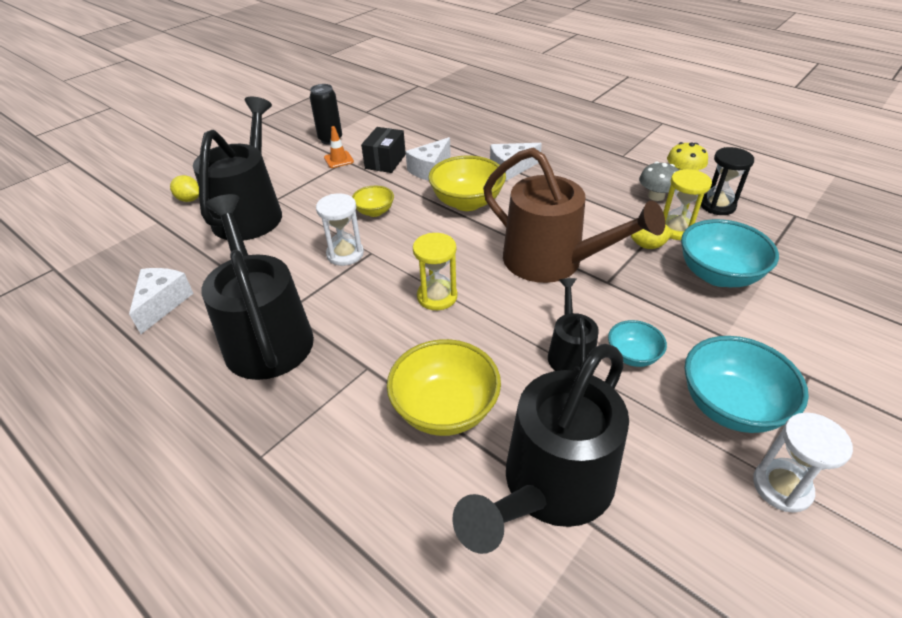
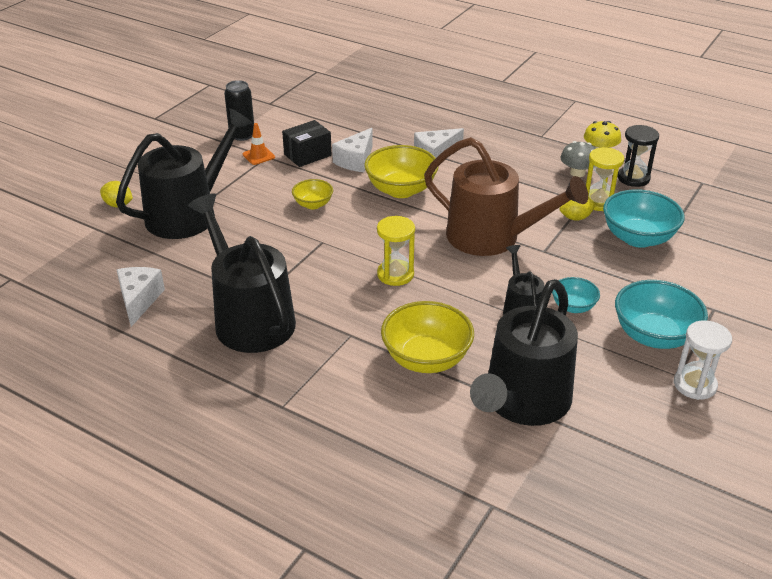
camera: 10 degrees left, 5 degrees down
(250, 213) = (188, 214): black watering can -> black watering can turned 45 degrees clockwise
(345, 254) = (298, 245): white hourglass -> none
(385, 161) = (307, 155): black box -> black box turned 45 degrees clockwise

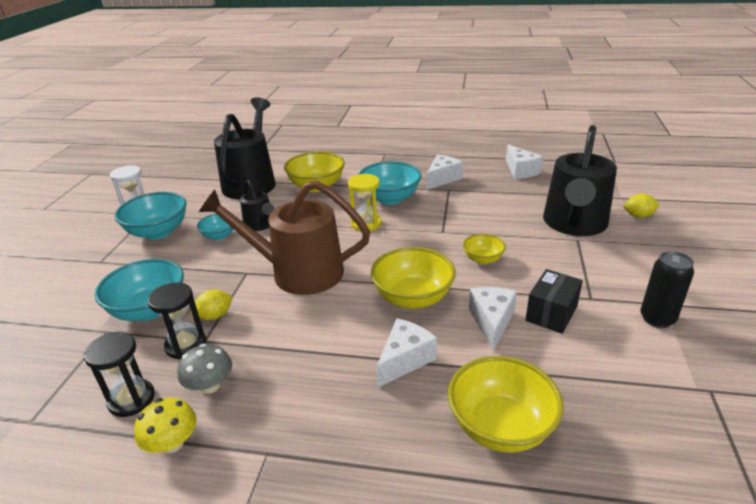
camera: 160 degrees right, 5 degrees down
(250, 318) = (442, 179): black watering can -> white cheese
(258, 156) = (599, 296): orange traffic cone -> none
(342, 305) = (390, 198): none -> turquoise bowl
(402, 117) = (500, 426): none -> yellow bowl
(599, 202) = (186, 345): yellow hourglass -> black hourglass

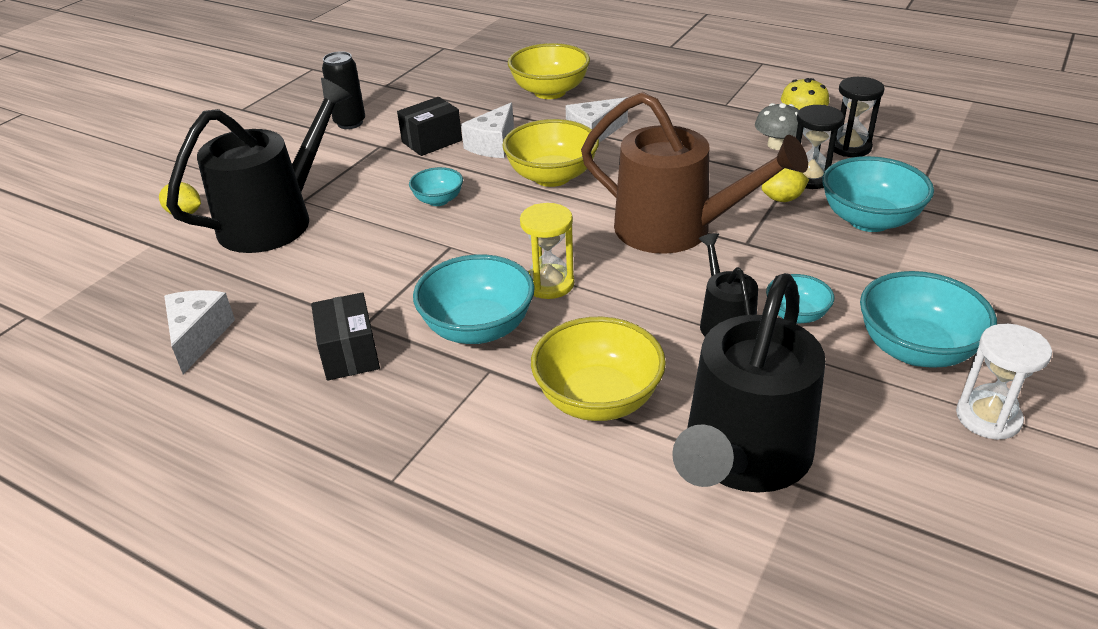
camera: 160 degrees left, 5 degrees up
(442, 179) = (349, 353): white cheese -> black box
(483, 259) = (438, 200): yellow bowl -> turquoise bowl

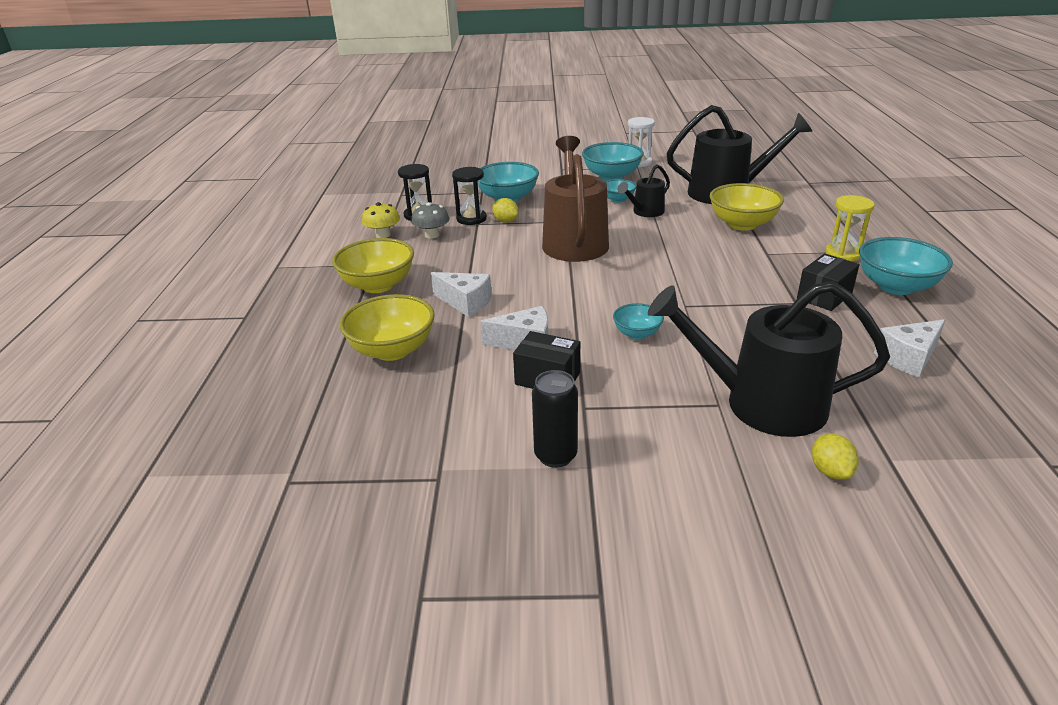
camera: 120 degrees left, 5 degrees down
(478, 328) = (744, 267): turquoise bowl -> turquoise bowl (896, 286)
(549, 284) = (676, 260): yellow hourglass -> yellow hourglass (843, 254)
(552, 177) = (552, 298): yellow bowl -> yellow bowl (378, 285)

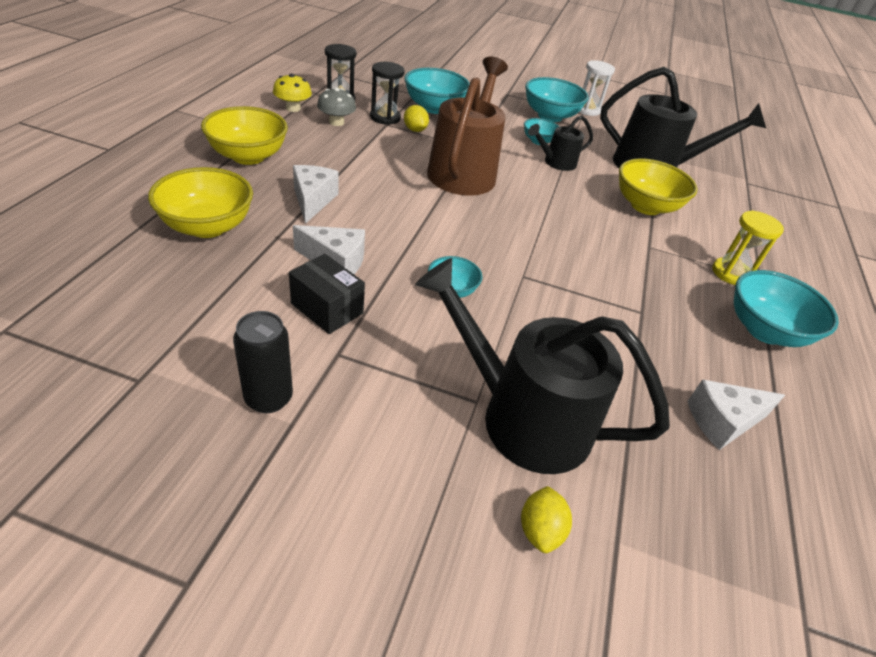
camera: 10 degrees right, 10 degrees up
(465, 302) = (313, 200): white cheese -> white cheese turned 135 degrees counterclockwise
(824, 296) = (677, 315): black box -> none

